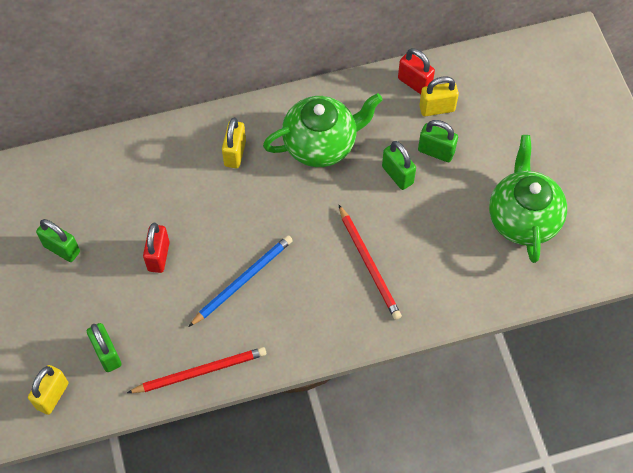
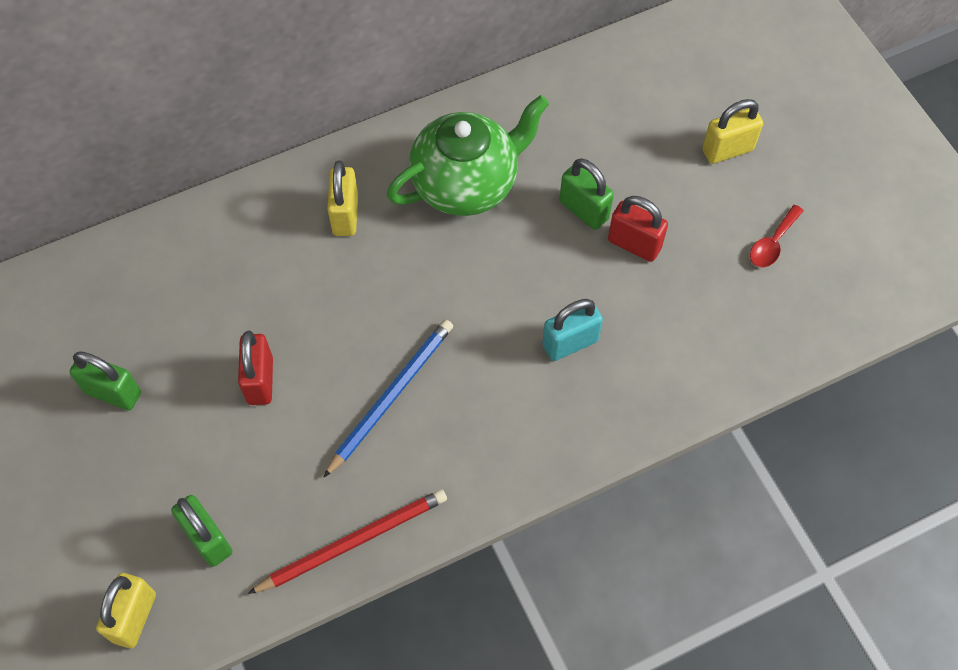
camera: 10 degrees left, 0 degrees up
(369, 264) = (570, 343): red pencil -> turquoise padlock
(414, 83) = (581, 80): red padlock -> red padlock (634, 244)
(436, 151) = (631, 170): green padlock -> none
(437, 108) = (619, 110): yellow padlock -> yellow padlock (727, 150)
(523, 218) = (772, 243): green teapot -> red spoon

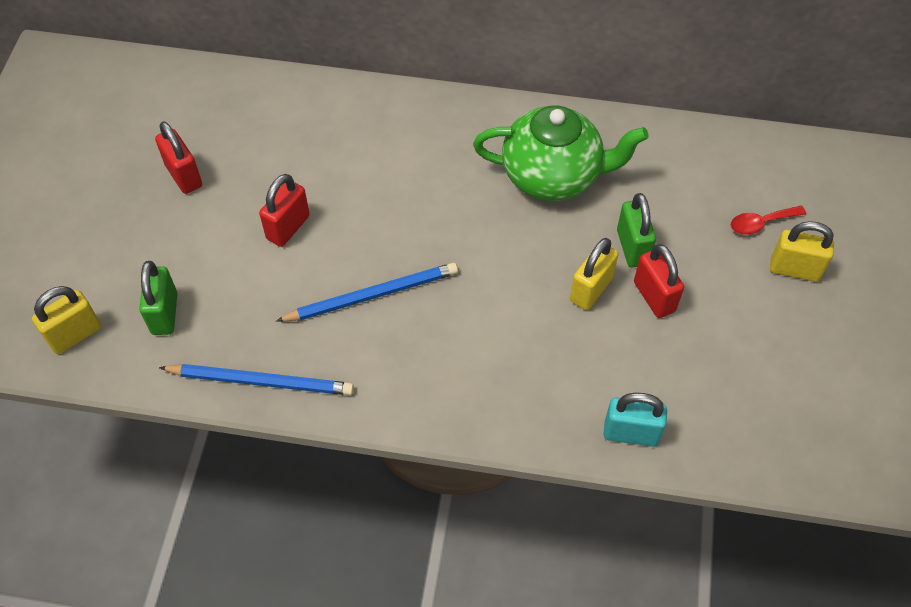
camera: 35 degrees right, 5 degrees down
(113, 393) = (184, 176): green padlock -> red padlock
(345, 215) = (442, 147): yellow padlock -> yellow padlock (591, 289)
(353, 542) = (261, 381): red pencil -> blue pencil
(570, 343) = (541, 340): turquoise padlock -> turquoise padlock (630, 433)
(772, 243) = (777, 365): red spoon -> red spoon (761, 223)

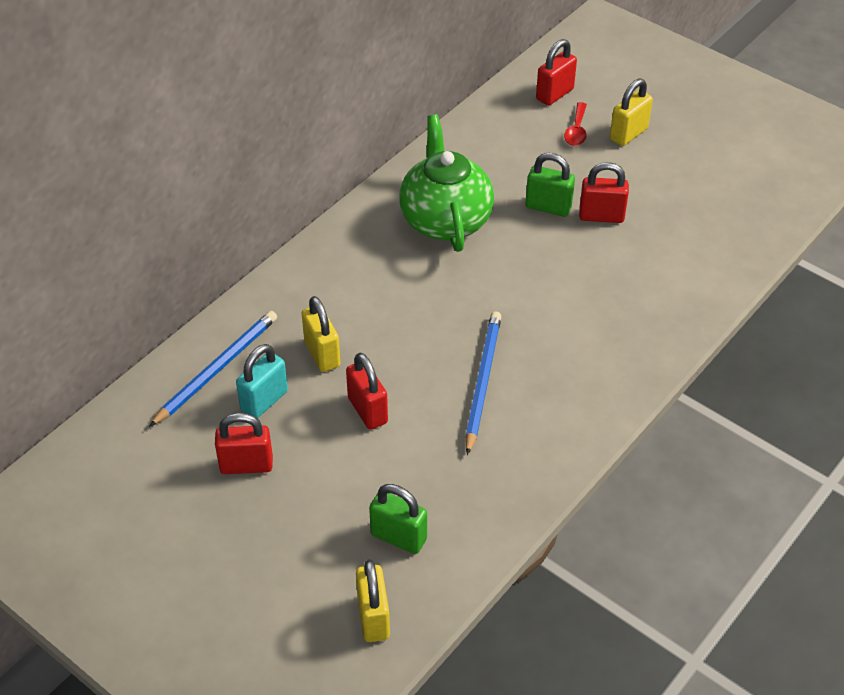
camera: 60 degrees left, 10 degrees down
(261, 381) = (520, 492): blue pencil -> blue pencil (217, 369)
(553, 176) = (445, 220): green teapot -> green teapot turned 45 degrees counterclockwise
(591, 289) = (570, 247): yellow padlock -> yellow padlock (322, 354)
(630, 433) = (711, 283): turquoise padlock -> turquoise padlock (264, 401)
(799, 182) = (554, 94): none -> red padlock

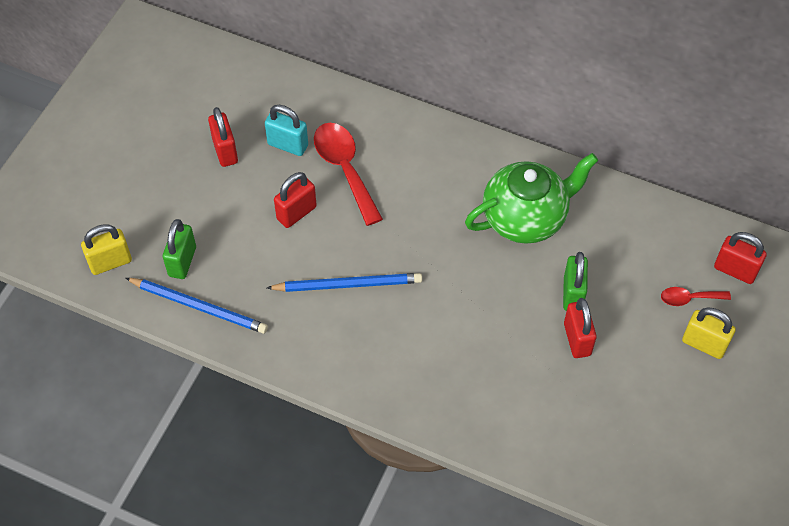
camera: 75 degrees right, 10 degrees up
(217, 369) = (310, 107): blue pencil -> blue pencil (199, 307)
(322, 354) = (345, 169): yellow padlock -> red spoon

